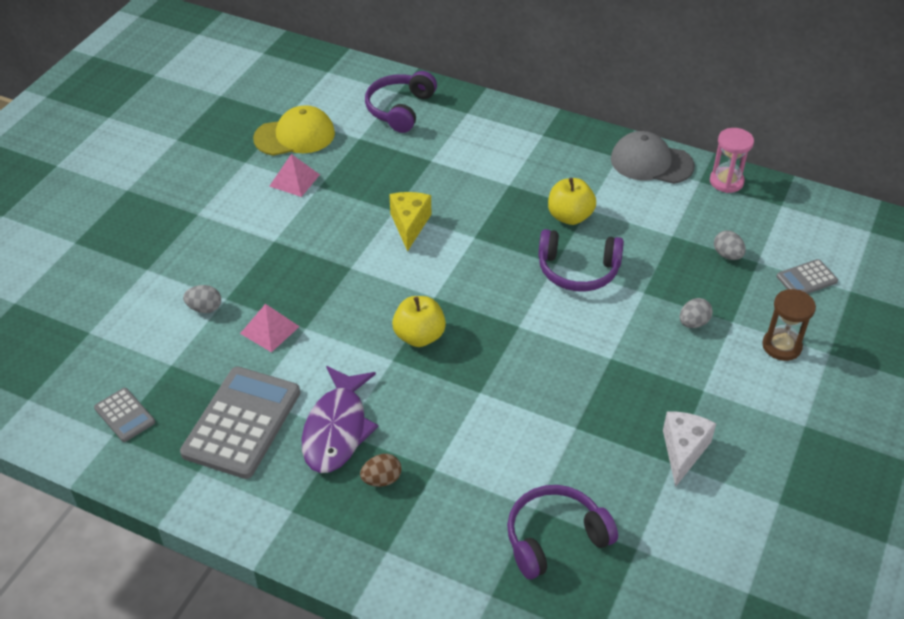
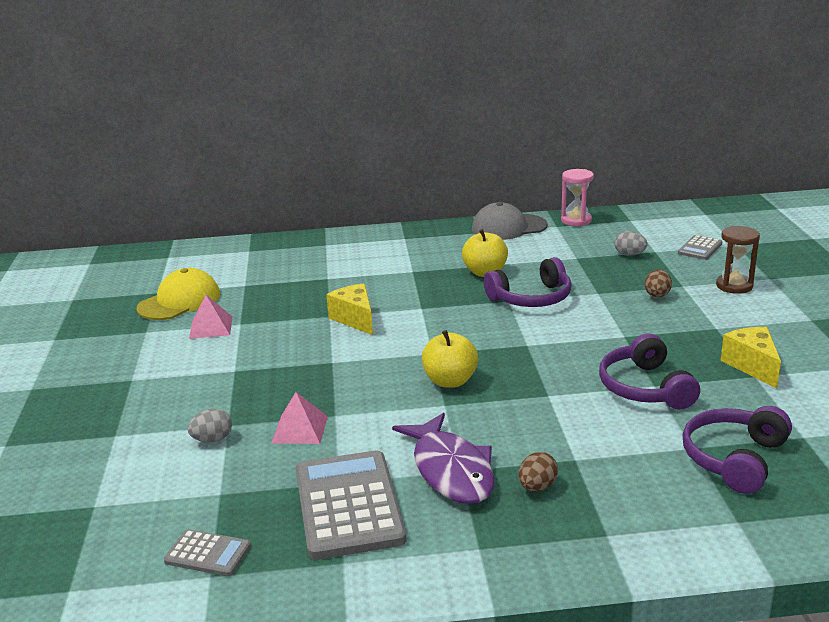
camera: 30 degrees left, 20 degrees down
(400, 109) = (263, 259): purple headphones -> purple headphones (645, 388)
(683, 451) = (752, 366): white cheese -> yellow cheese
(693, 323) = (657, 296): grey egg -> brown egg

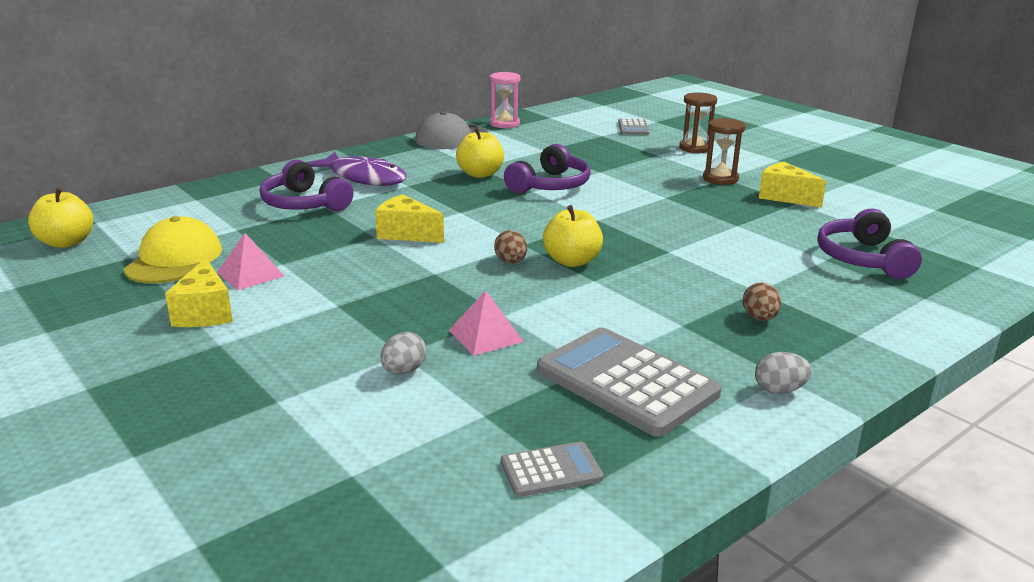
camera: 35 degrees left, 0 degrees up
(134, 270) = (66, 242): none -> yellow apple
(150, 351) = (205, 312): none -> yellow cheese
(451, 470) = (674, 327): purple fish -> purple fish (364, 178)
(629, 254) = (585, 141): grey egg -> grey egg (779, 390)
(645, 388) = (733, 228): purple headphones -> purple headphones (304, 204)
(657, 296) = (649, 165): brown egg -> brown egg (511, 262)
(711, 328) = (720, 179): none -> brown hourglass

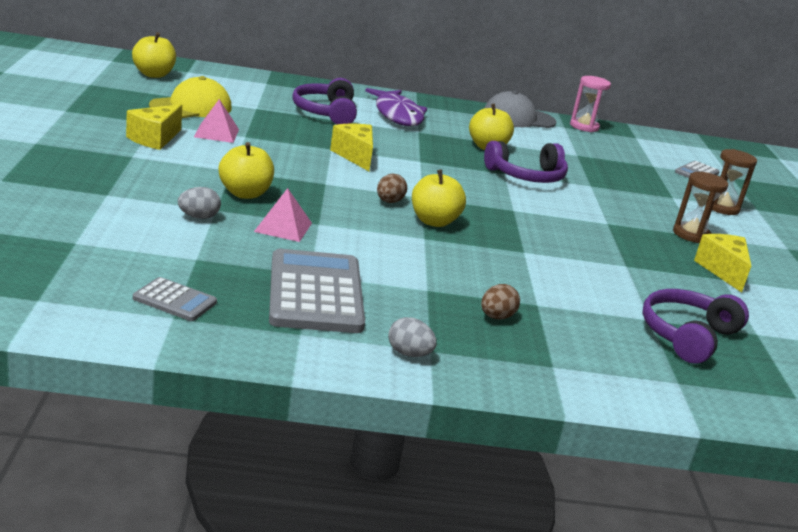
camera: 35 degrees right, 0 degrees up
(394, 322) = (245, 193): none -> yellow apple

